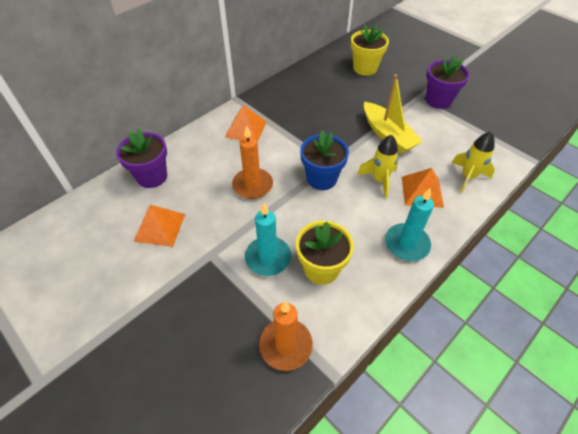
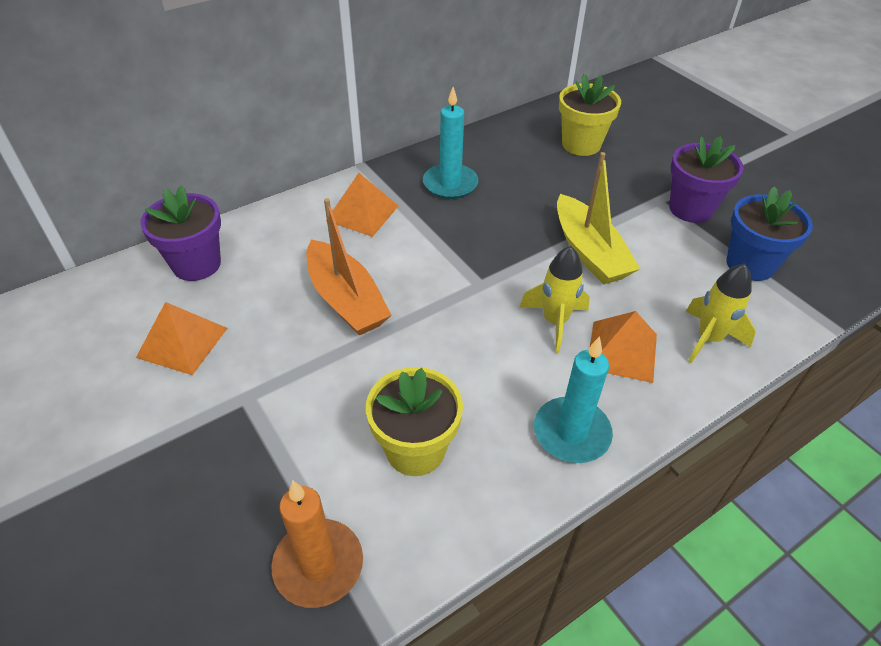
camera: 10 degrees right, 5 degrees down
(252, 185) = (346, 300): orange candle -> orange boat
(268, 257) = (334, 417): turquoise candle -> turquoise candle (450, 184)
(321, 178) = (459, 305): blue flower pot -> blue flower pot (750, 264)

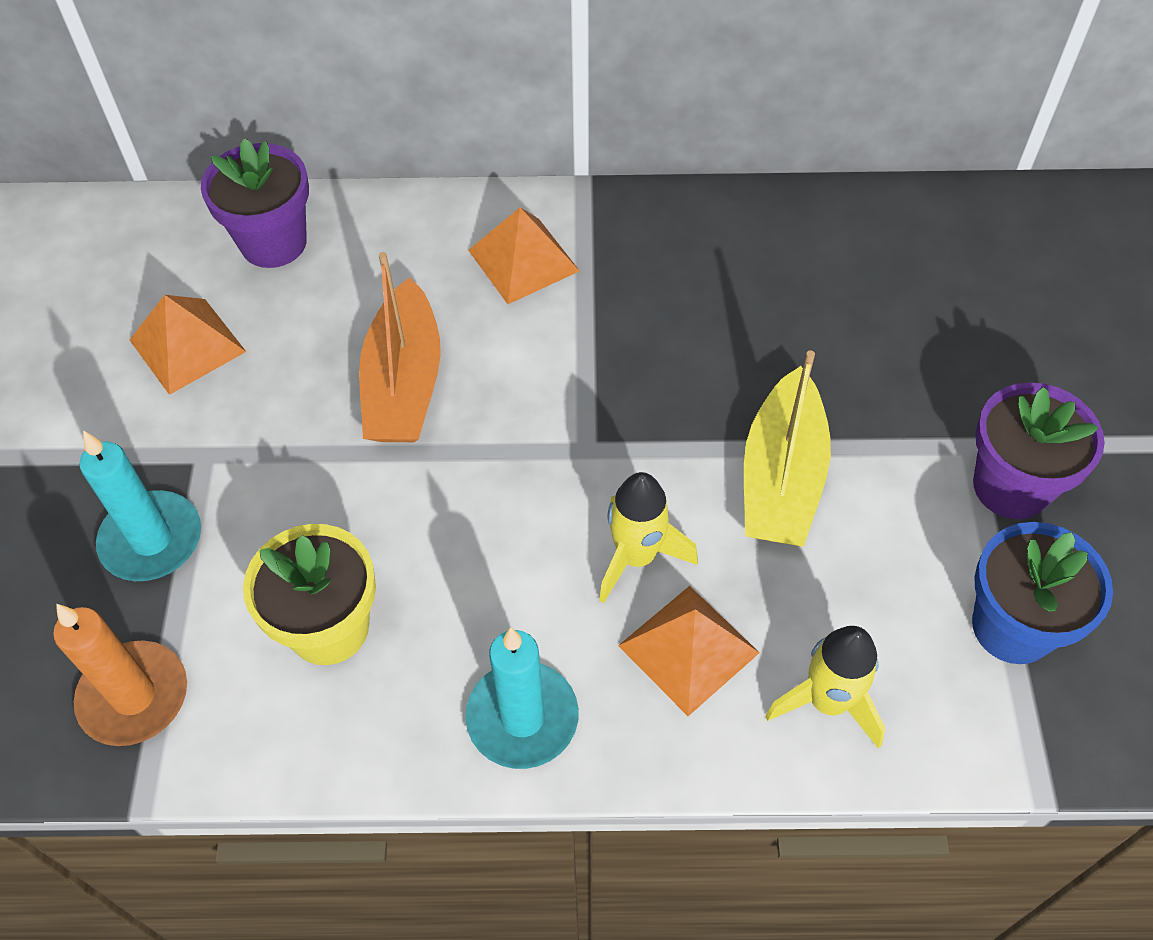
camera: 35 degrees right, 10 degrees up
(450, 184) = (679, 268): turquoise candle -> turquoise candle (151, 540)
(581, 144) = (940, 288): yellow flower pot -> none

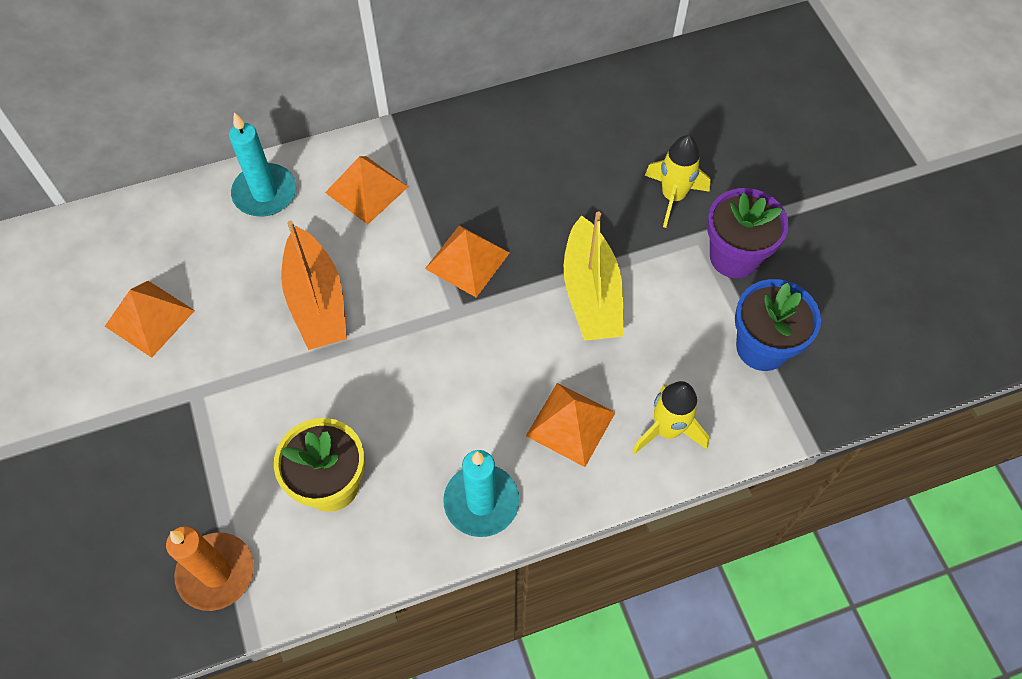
camera: 20 degrees left, 5 degrees up
(151, 540) = (183, 463): turquoise candle -> turquoise candle (265, 193)
(273, 242) = (182, 224): purple flower pot -> none
(623, 386) = (467, 260): none -> orange pyramid
(637, 557) = (517, 374): yellow rocket -> yellow rocket (673, 197)

